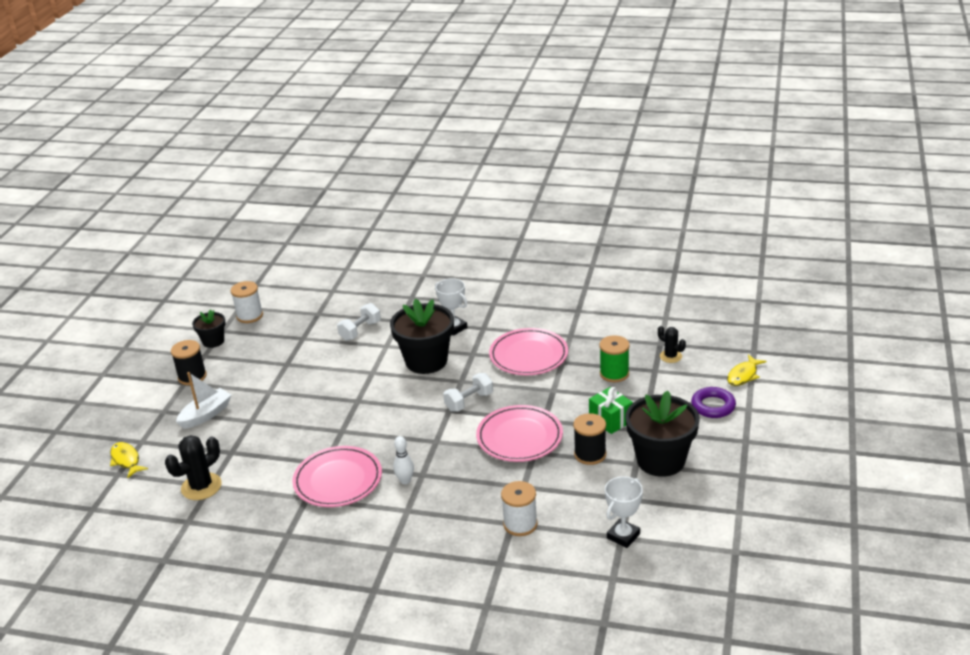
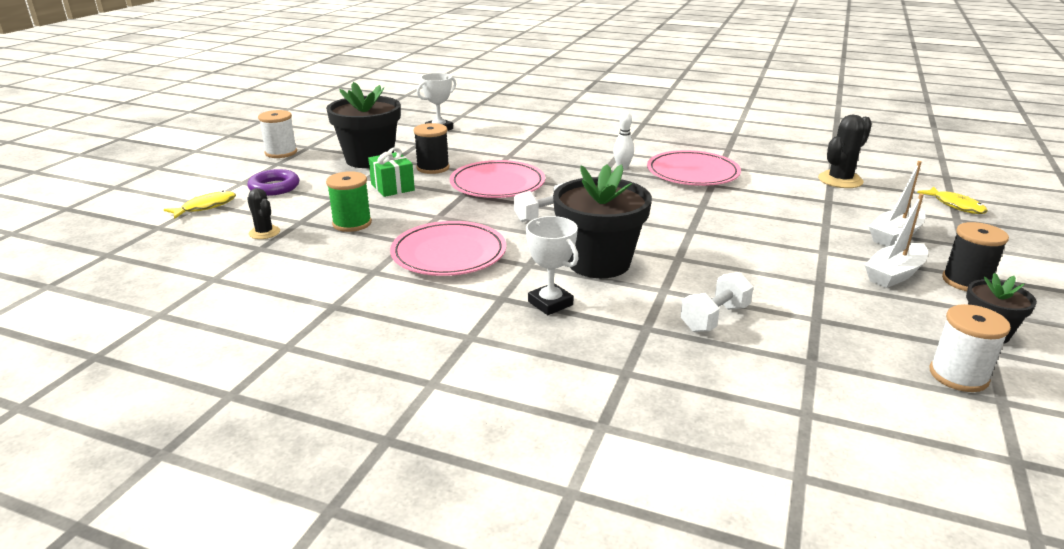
camera: 175 degrees left, 5 degrees down
(234, 377) = (894, 274): none -> white boat
(520, 524) = (519, 139): white spool -> white spool (281, 153)

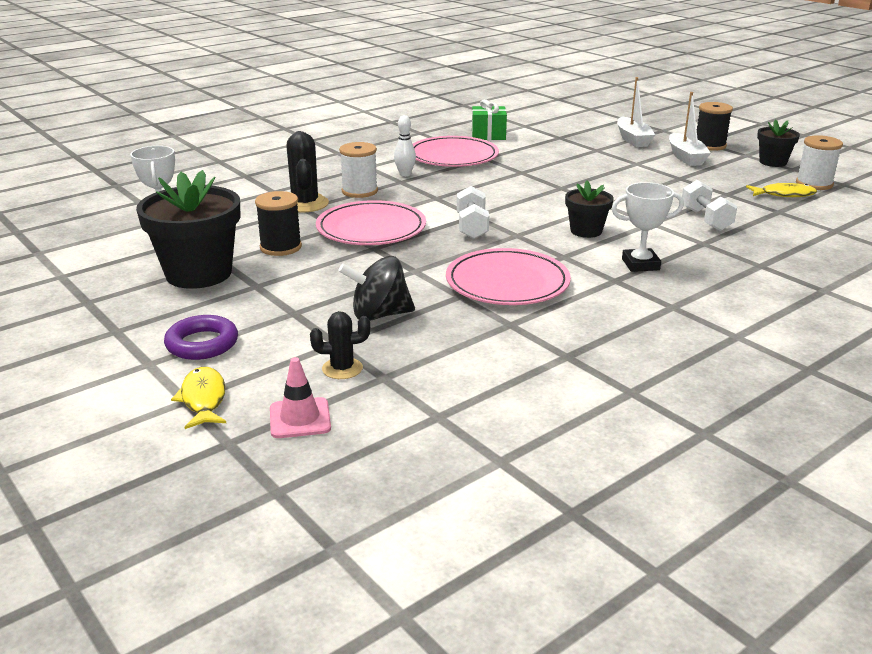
camera: 60 degrees left, 0 degrees up
(193, 238) = (300, 418): none -> pink traffic cone
(281, 153) = (78, 322): white spool -> white spool (359, 191)
(352, 223) = (379, 315): green spool -> black spinning top
(392, 187) = (306, 277): green gift -> green gift (488, 135)
(598, 263) = (586, 231): black flower pot -> black flower pot, size x0.53
(840, 180) = (528, 123): black cactus -> black cactus (305, 204)
(955, 205) = (605, 112): yellow fish -> yellow fish (784, 194)

